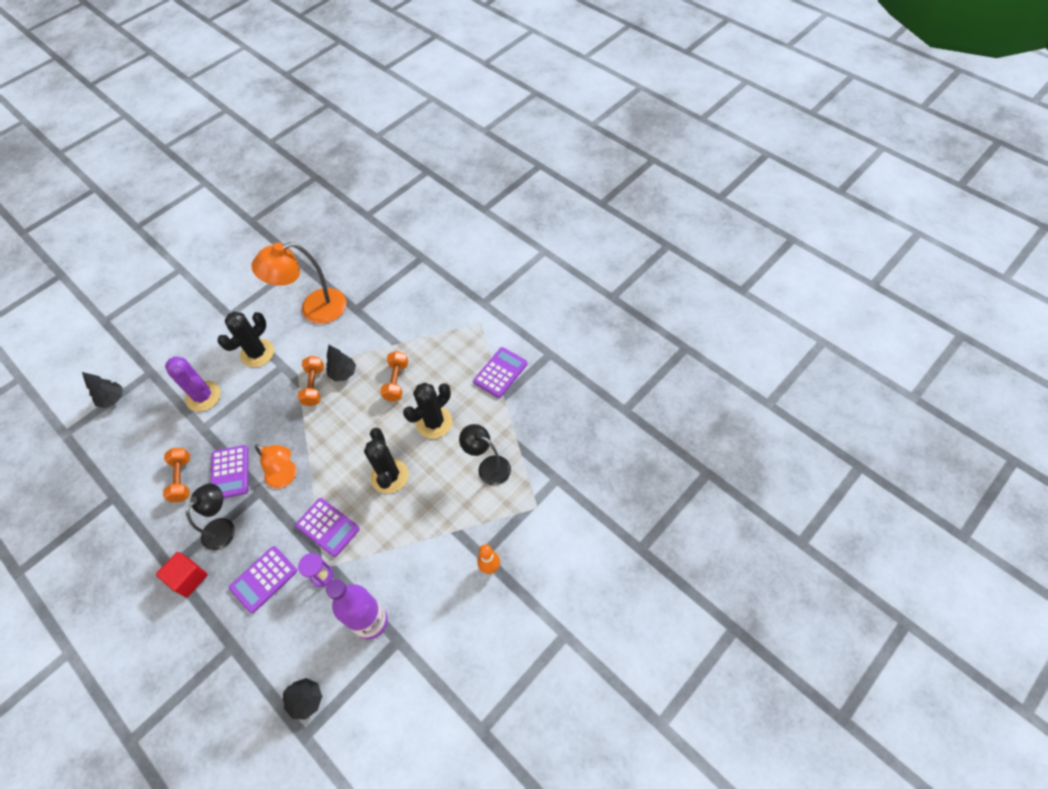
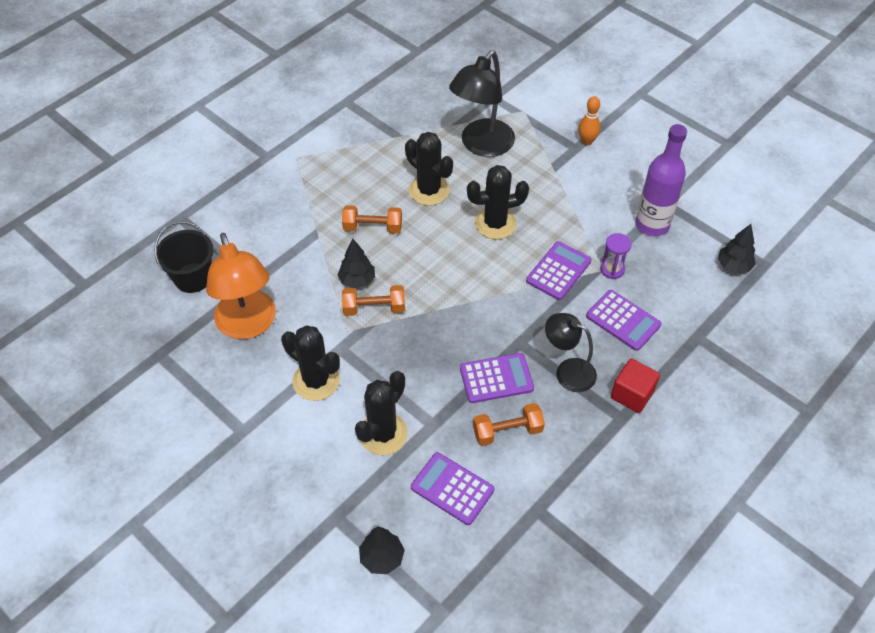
camera: 95 degrees left, 5 degrees down
(203, 396) = (383, 434): purple cactus -> black cactus
(286, 477) = (500, 319): orange lamp -> none
(363, 272) = (193, 278): none -> black bucket
(488, 466) = (481, 145): black lamp -> black lamp, size x1.60
(500, 373) = (367, 139): purple calculator -> purple calculator (452, 488)

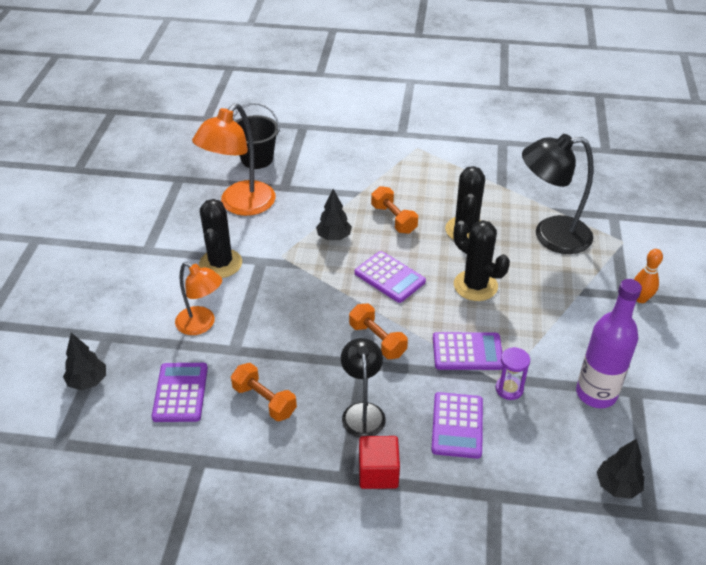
camera: 55 degrees right, 10 degrees down
(374, 308) = (316, 259): orange dumbbell -> orange dumbbell (377, 340)
(383, 434) = (202, 325): black cactus -> orange lamp
(496, 378) = (312, 367): purple calculator -> purple calculator (389, 277)

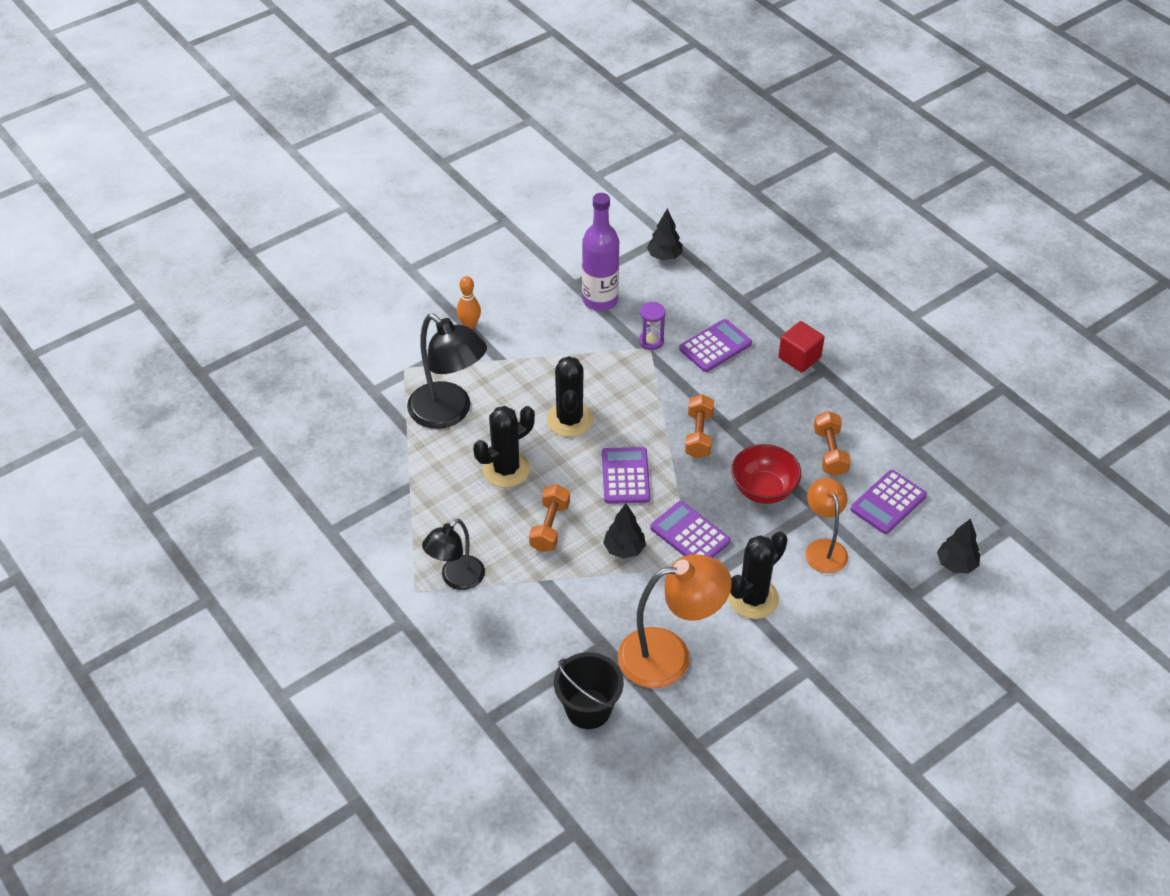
camera: 135 degrees left, 5 degrees up
(286, 335) = (763, 490): none -> red bowl
(362, 412) = (768, 397): black lamp -> black lamp (456, 579)
(467, 352) = (645, 381): purple calculator -> purple calculator (690, 534)

